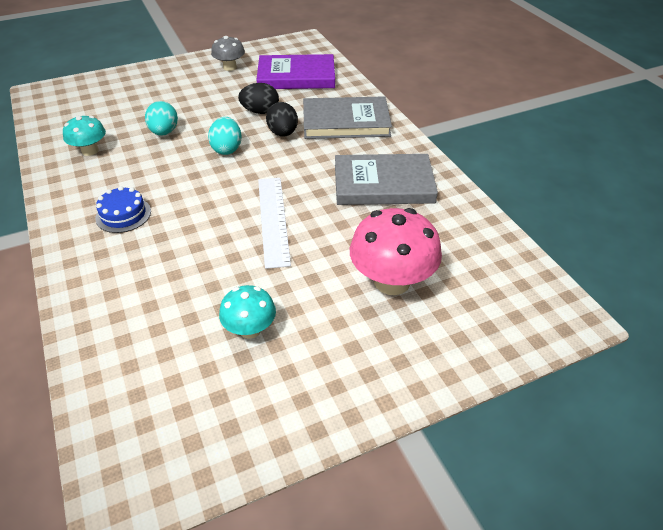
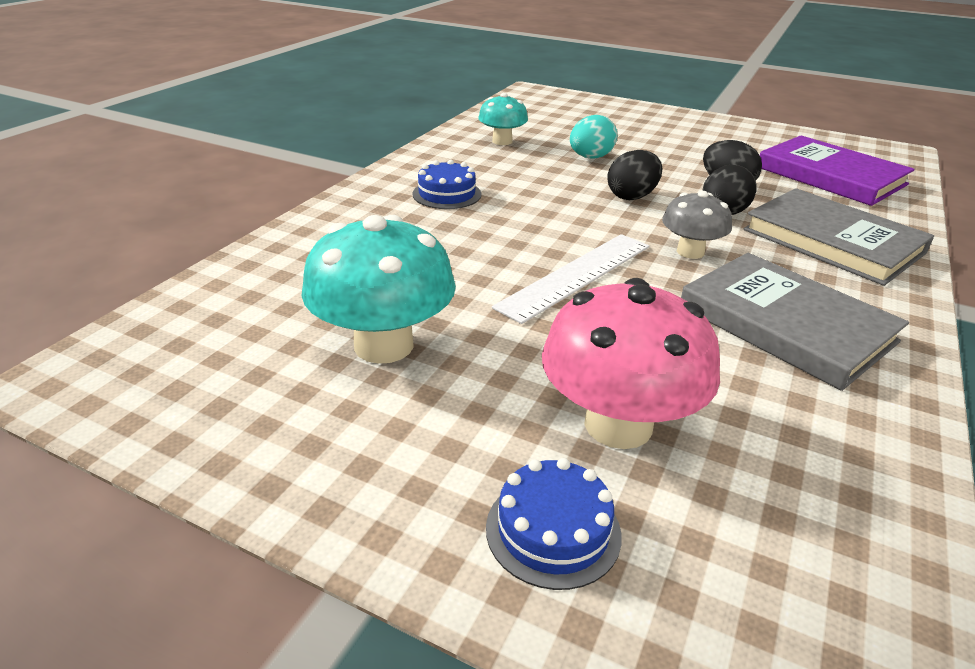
camera: 50 degrees right, 10 degrees down
(227, 149) = (632, 196): turquoise egg -> black egg
(230, 67) = (753, 139): grey mushroom -> grey mushroom (690, 252)
(250, 329) = (384, 345): turquoise mushroom -> turquoise mushroom, size x1.72
(430, 342) = (553, 530): none -> blue cake

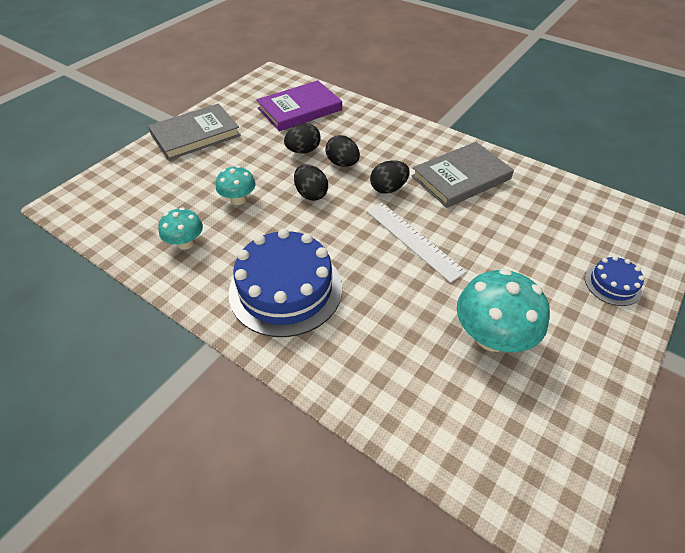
camera: 80 degrees left, 15 degrees up
(447, 194) = (285, 289): blue cake -> blue cake, size x2.10
(590, 157) = (238, 199): turquoise egg -> turquoise mushroom
(618, 425) = (544, 251): pink mushroom -> none
(690, 252) = (388, 188): grey mushroom -> black egg
(832, 241) = (381, 136): grey book -> grey book (195, 135)

